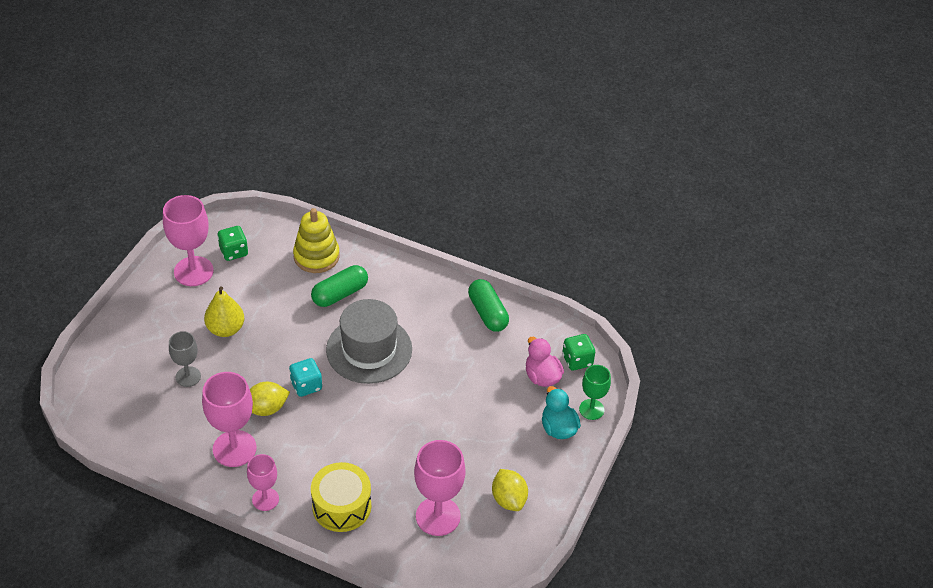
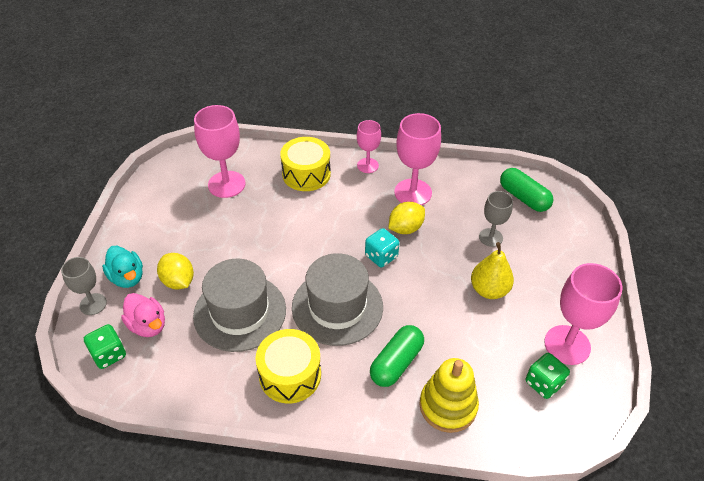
camera: 165 degrees right, 0 degrees up
(429, 307) = (290, 375): none -> yellow drum
(457, 367) = (240, 312): none -> grey hat
(487, 313) = (220, 386): green capsule -> green capsule (523, 198)
(508, 499) = (169, 209): yellow lemon -> yellow lemon (178, 281)
(591, 409) = (93, 304): green goblet -> grey goblet

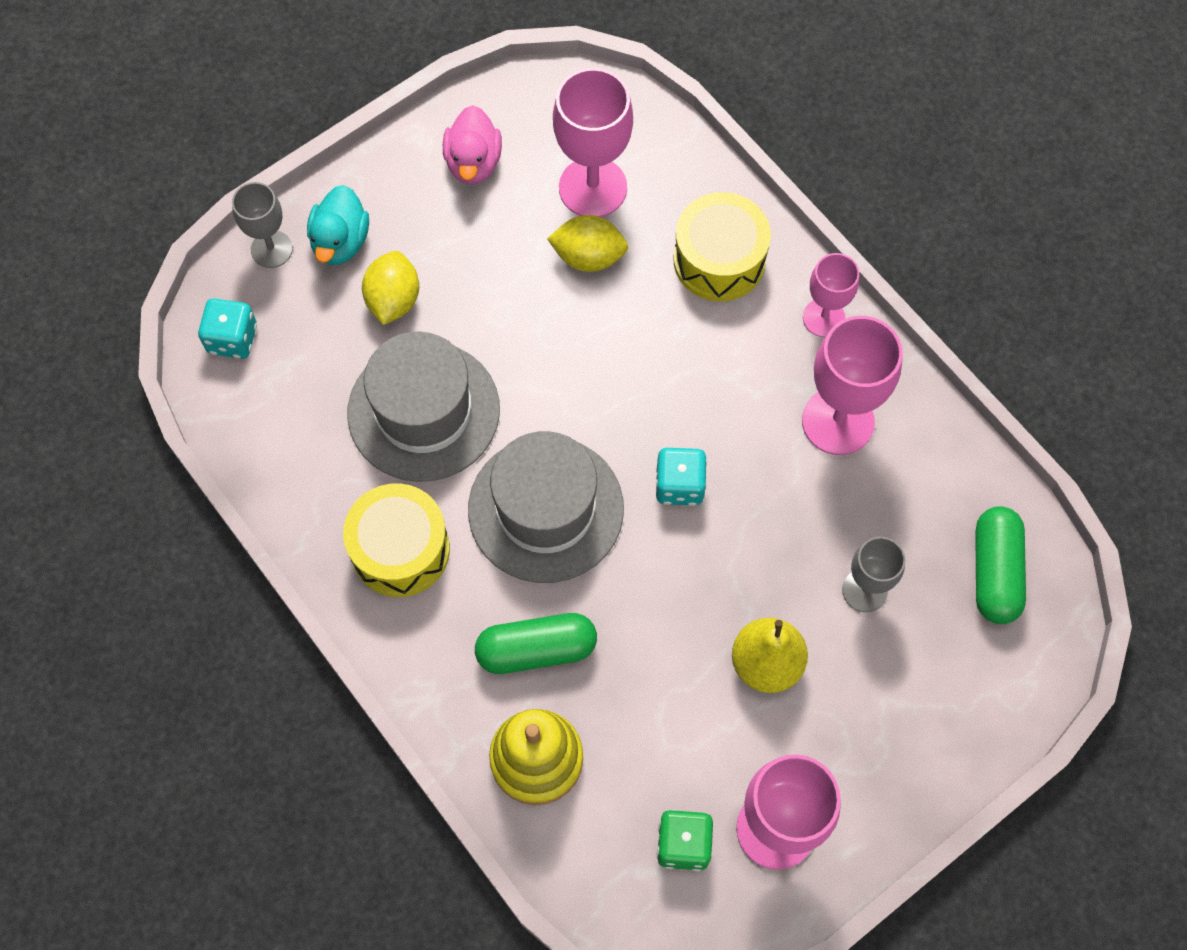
camera: 45 degrees right, 20 degrees up
(109, 354) = (232, 339): green dice -> turquoise dice
(148, 325) = (306, 335): pink duck -> pink duck (473, 162)
(405, 228) = (760, 471): yellow lemon -> yellow lemon (588, 256)

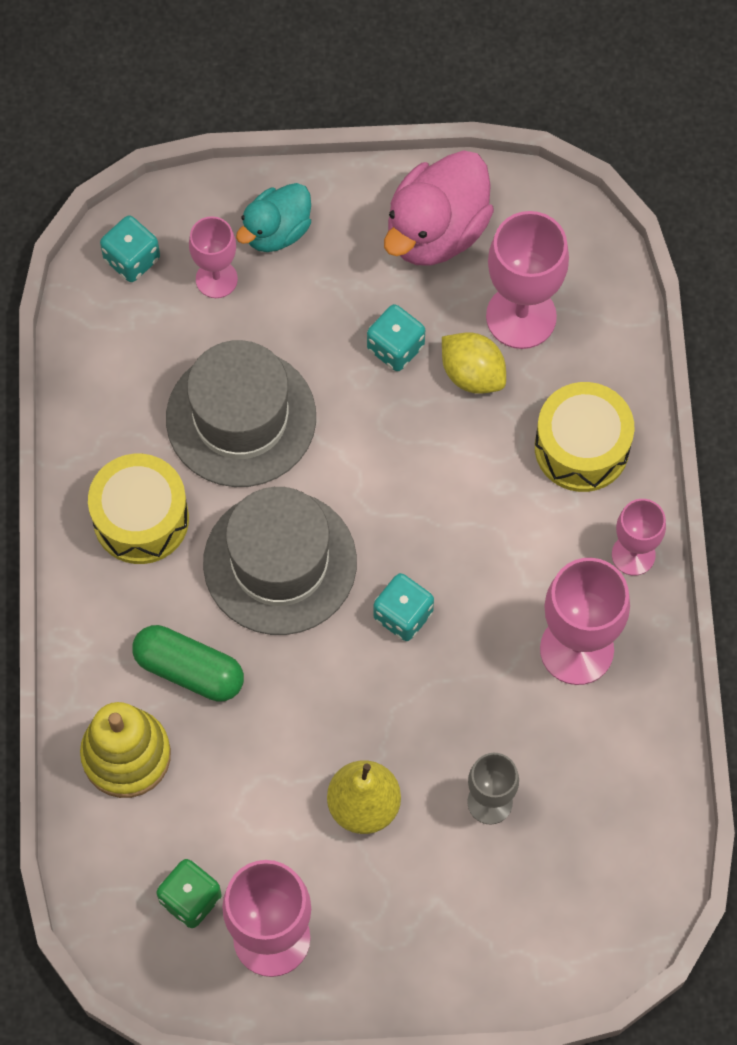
camera: 35 degrees right, 0 degrees up
(271, 249) = (216, 202): grey goblet -> none
(318, 311) = (216, 279): none -> pink goblet
(393, 300) = (284, 308): yellow lemon -> none
(473, 162) = (436, 231): pink duck -> pink duck, size x1.59
(510, 274) = (395, 348): none -> turquoise dice
(995, 572) = (611, 861): green capsule -> none

